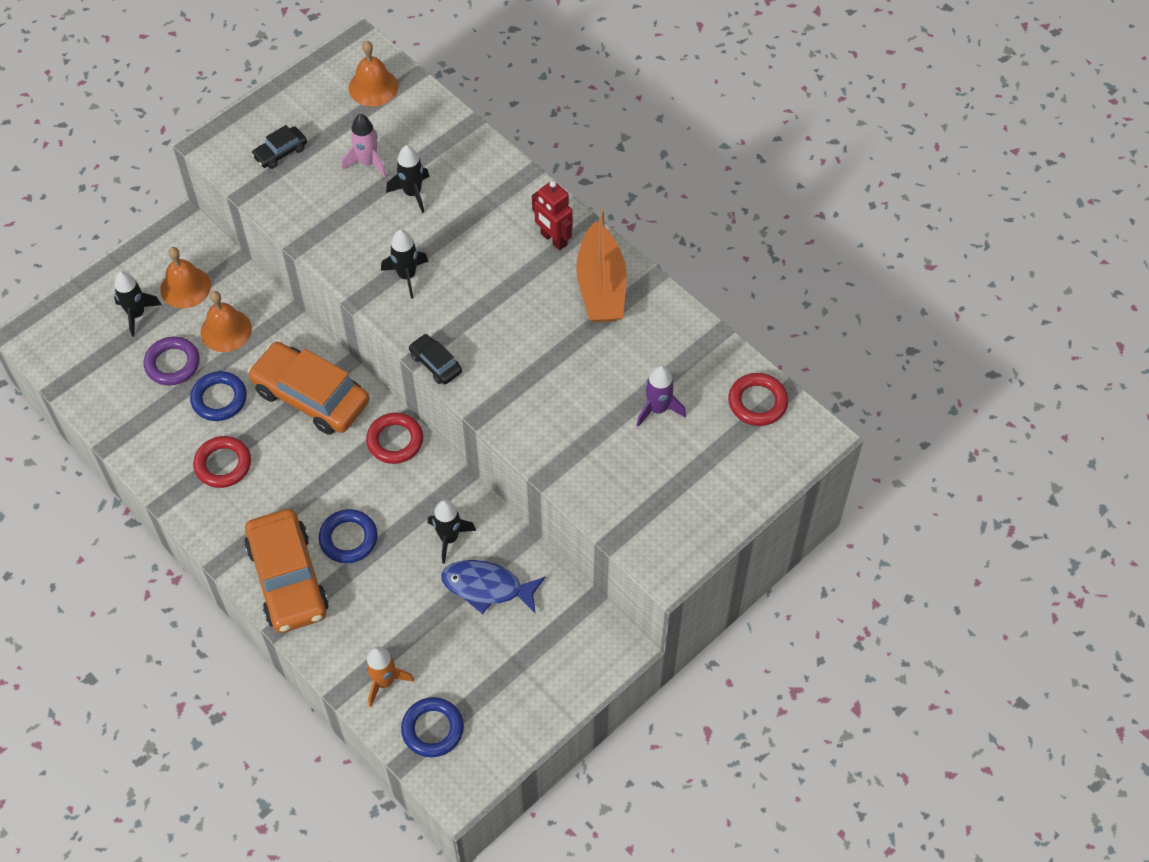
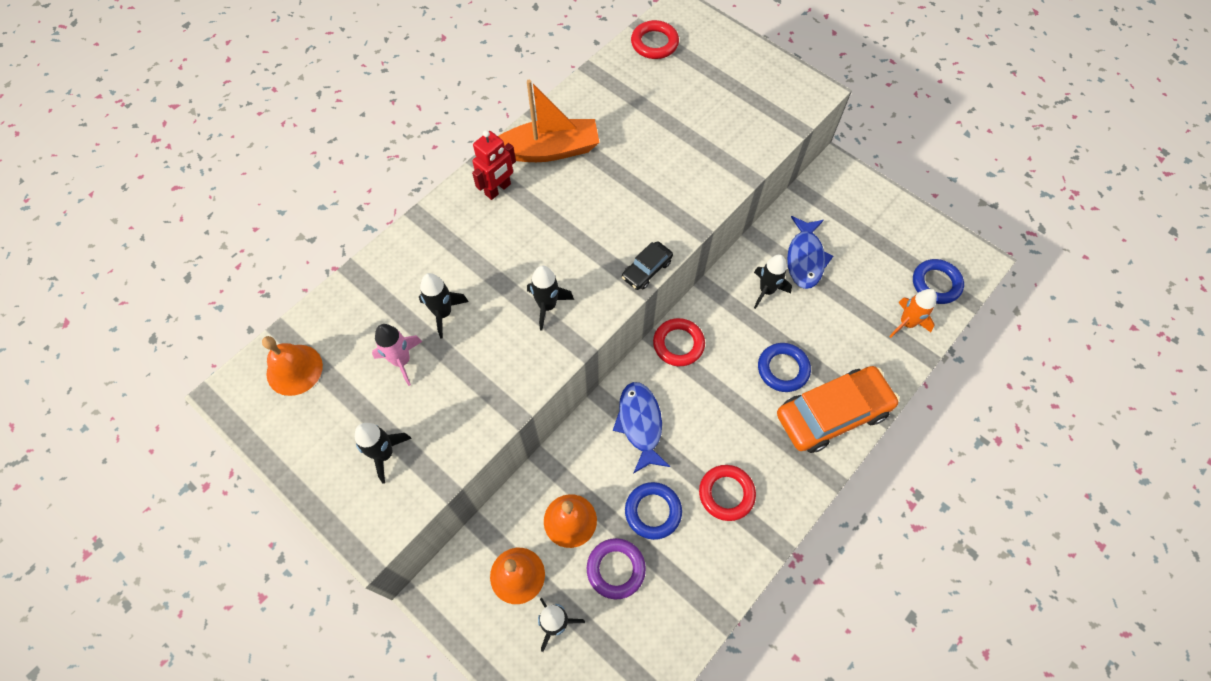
camera: 95 degrees left, 5 degrees up
(280, 152) = (384, 454): black car -> black rocket
(311, 396) = (640, 424): orange car -> blue fish
(658, 409) = (670, 104): purple rocket -> none

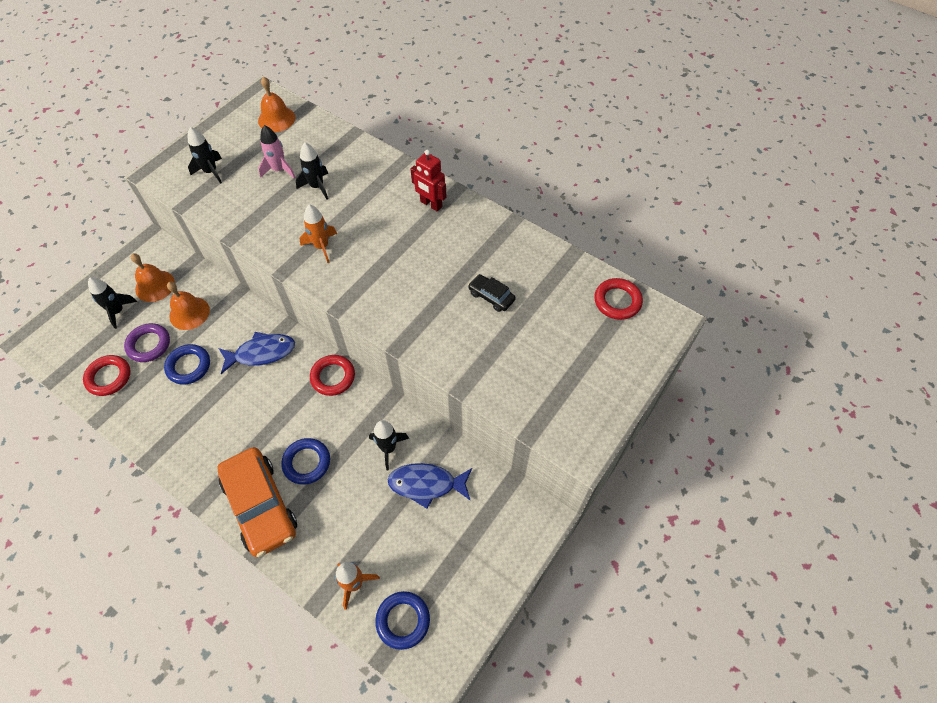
camera: 85 degrees right, 5 degrees down
(547, 306) = (322, 246): black rocket -> orange rocket
(549, 150) = (474, 233): orange boat -> none
(647, 270) = (355, 310): black car -> black car (491, 296)
(726, 494) = (196, 418): red ring -> red ring (109, 377)

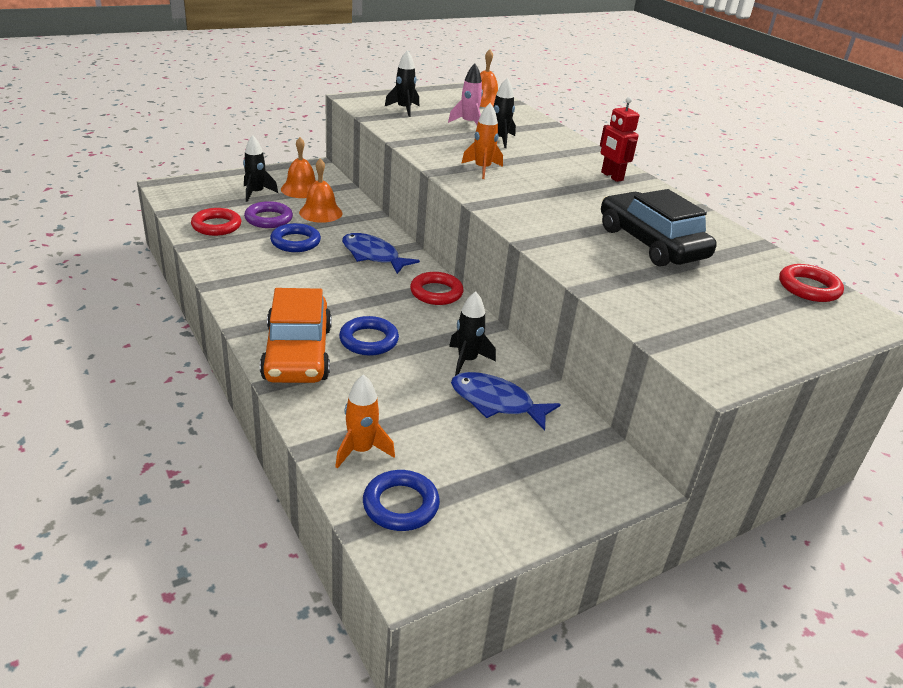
camera: 20 degrees right, 25 degrees down
(262, 353) = (373, 255): blue fish -> blue fish turned 150 degrees counterclockwise
(491, 296) = (651, 243): black car -> black car, size x2.15

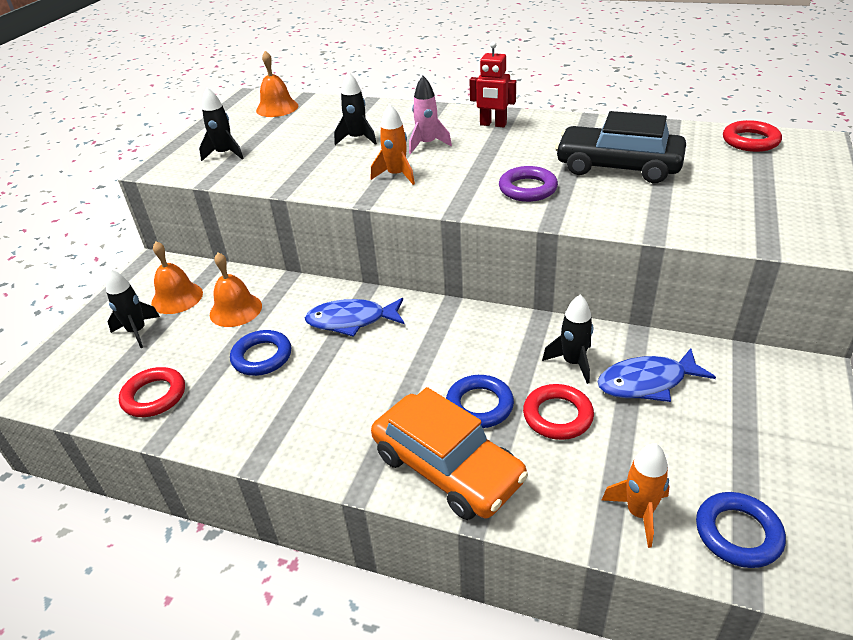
camera: 35 degrees left, 5 degrees up
(268, 219) = (196, 351): purple ring -> purple ring (527, 189)
(436, 293) = (455, 318): red ring -> red ring (557, 416)
(468, 123) = (305, 137): pink rocket -> pink rocket (427, 144)

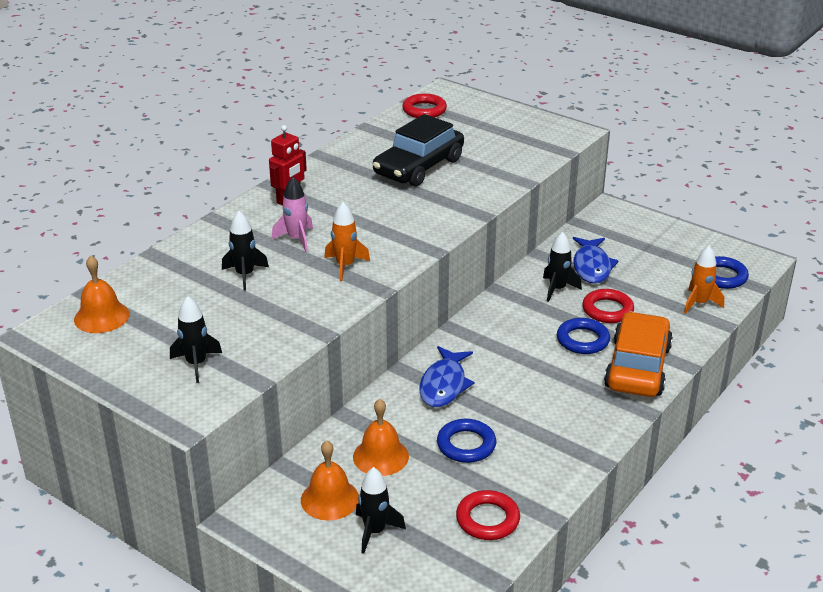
camera: 75 degrees left, 5 degrees down
(447, 467) = (637, 367): orange car -> orange car turned 45 degrees counterclockwise
(527, 189) = (422, 211): purple ring -> none

